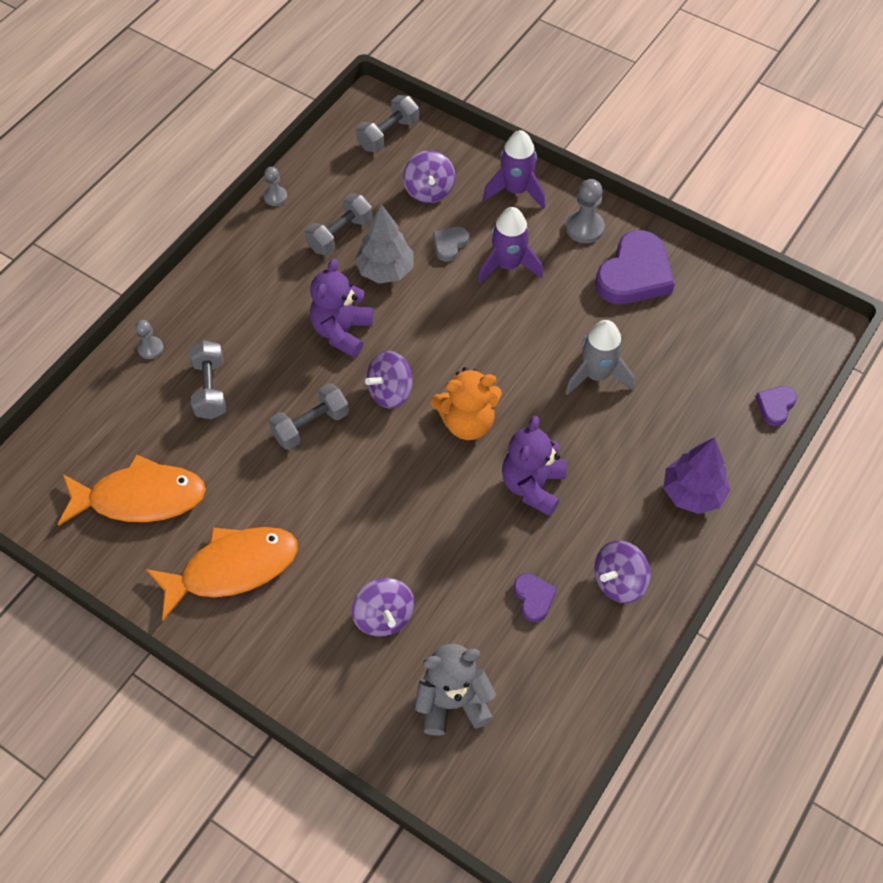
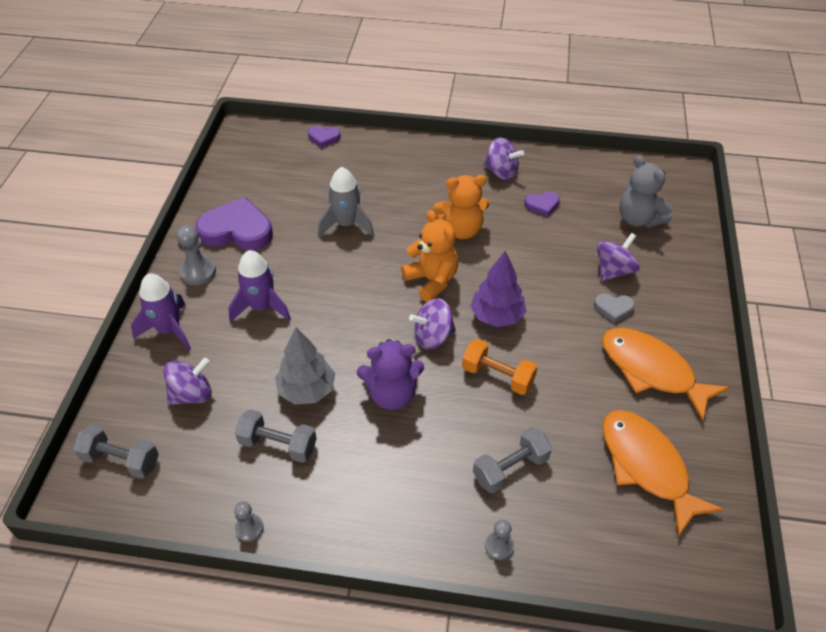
camera: 115 degrees left, 10 degrees down
(310, 425) = (498, 376): grey dumbbell -> orange dumbbell
(390, 392) = (433, 337): purple spinning top -> purple spinning top turned 135 degrees clockwise
(449, 244) = (255, 354): grey heart -> grey heart (613, 308)
(532, 486) = (461, 230): purple teddy bear -> orange teddy bear
(534, 598) = (542, 205): purple heart -> purple heart turned 150 degrees counterclockwise
(692, 493) = (415, 157): purple tree -> purple tree (497, 316)

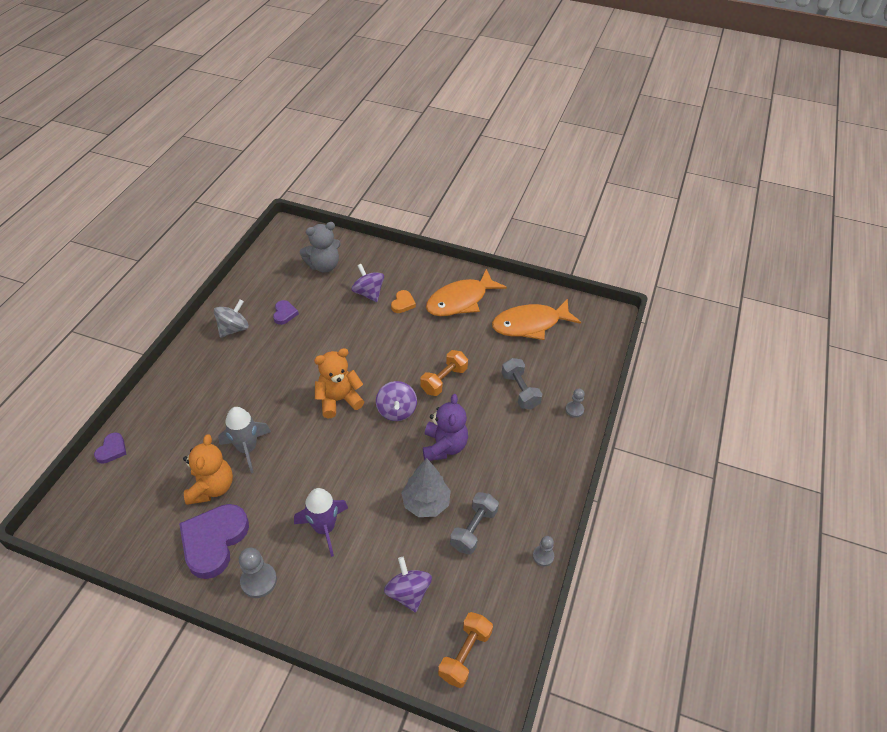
camera: 80 degrees left, 0 degrees up
(121, 460) = (465, 654): grey dumbbell -> orange dumbbell
(169, 330) = (326, 610): purple rocket -> none
(461, 230) = (290, 369): orange teddy bear -> orange teddy bear (212, 487)
(497, 316) = (389, 368): purple tree -> none
(501, 172) = (234, 329): purple spinning top -> grey spinning top
(613, 308) = (403, 303): grey heart -> orange heart

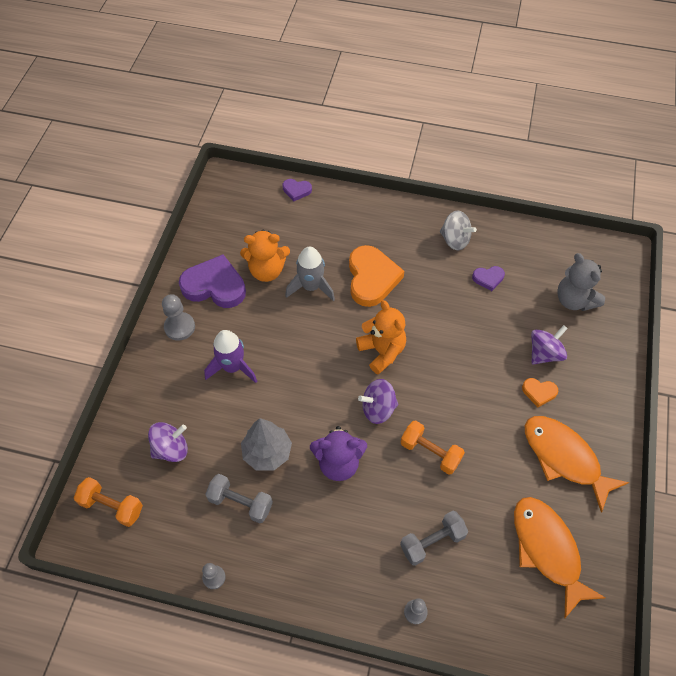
camera: 85 degrees right, 10 degrees up
(255, 397) = (372, 278): none -> orange heart

